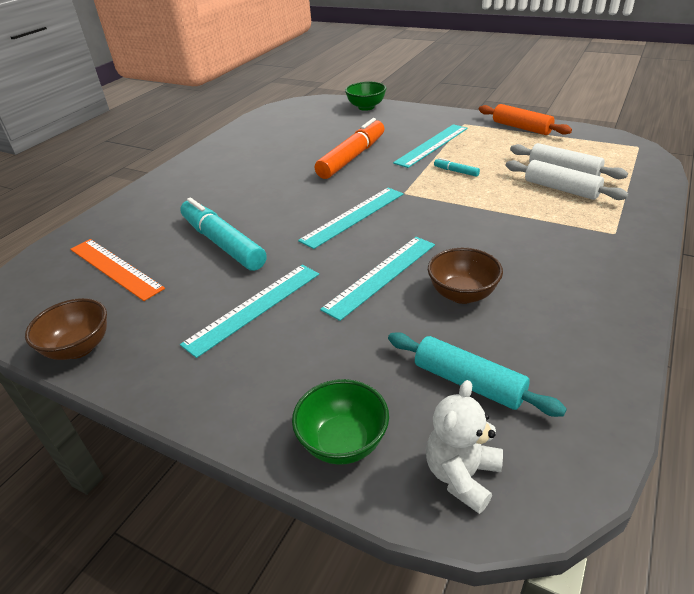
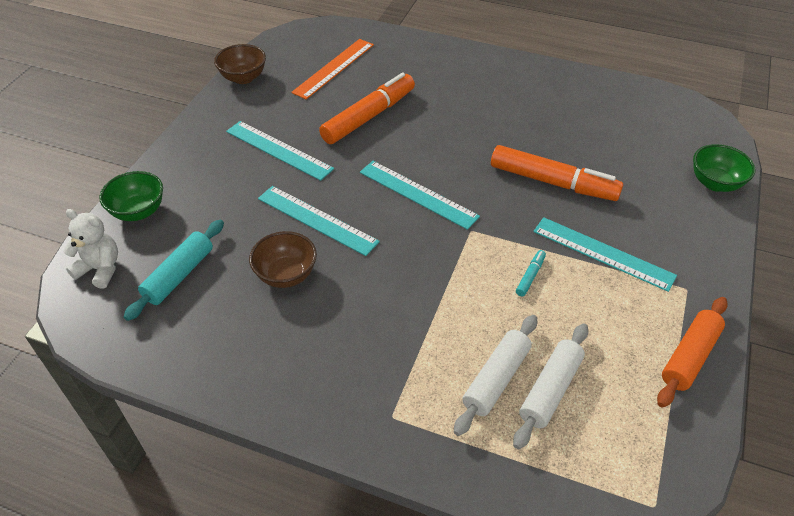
camera: 80 degrees right, 10 degrees up
(222, 243) = (369, 116): turquoise marker -> orange marker

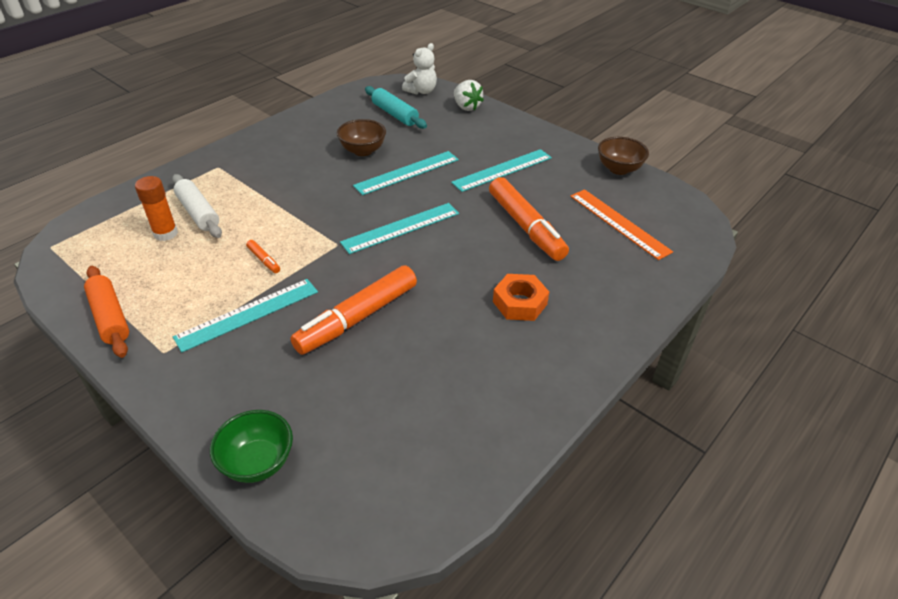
camera: 110 degrees right, 5 degrees down
(138, 211) = (466, 107): green bowl -> white strawberry
(470, 101) = (520, 303): none -> orange nut
(530, 276) = (264, 260): turquoise marker -> orange marker
(550, 390) = (165, 233): white rolling pin -> orange glue stick

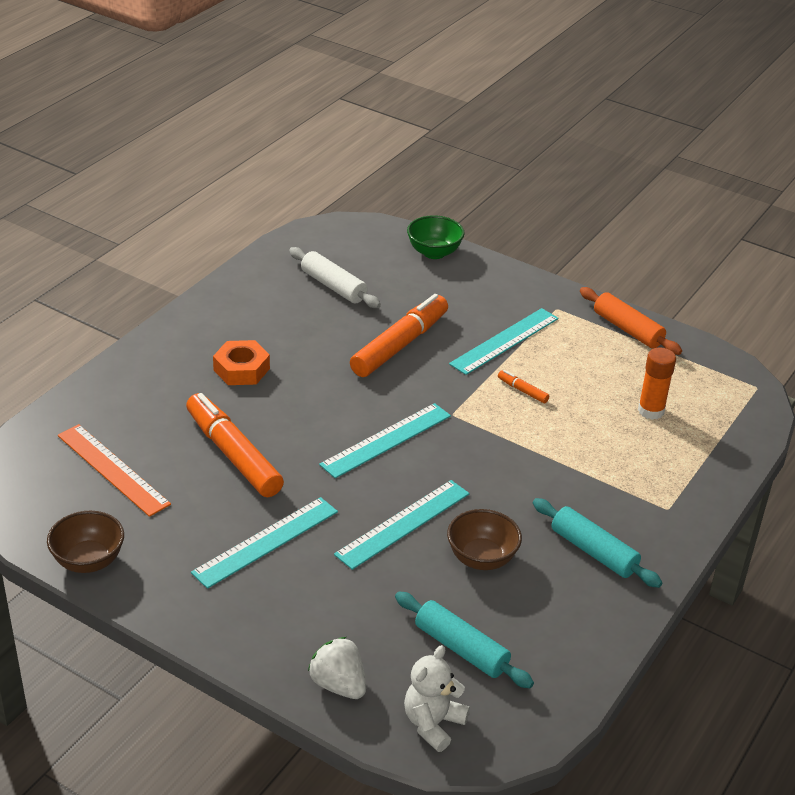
camera: 170 degrees right, 5 degrees down
(198, 213) = (636, 438): white rolling pin -> white rolling pin (333, 286)
(288, 148) = (593, 551): none -> turquoise rolling pin

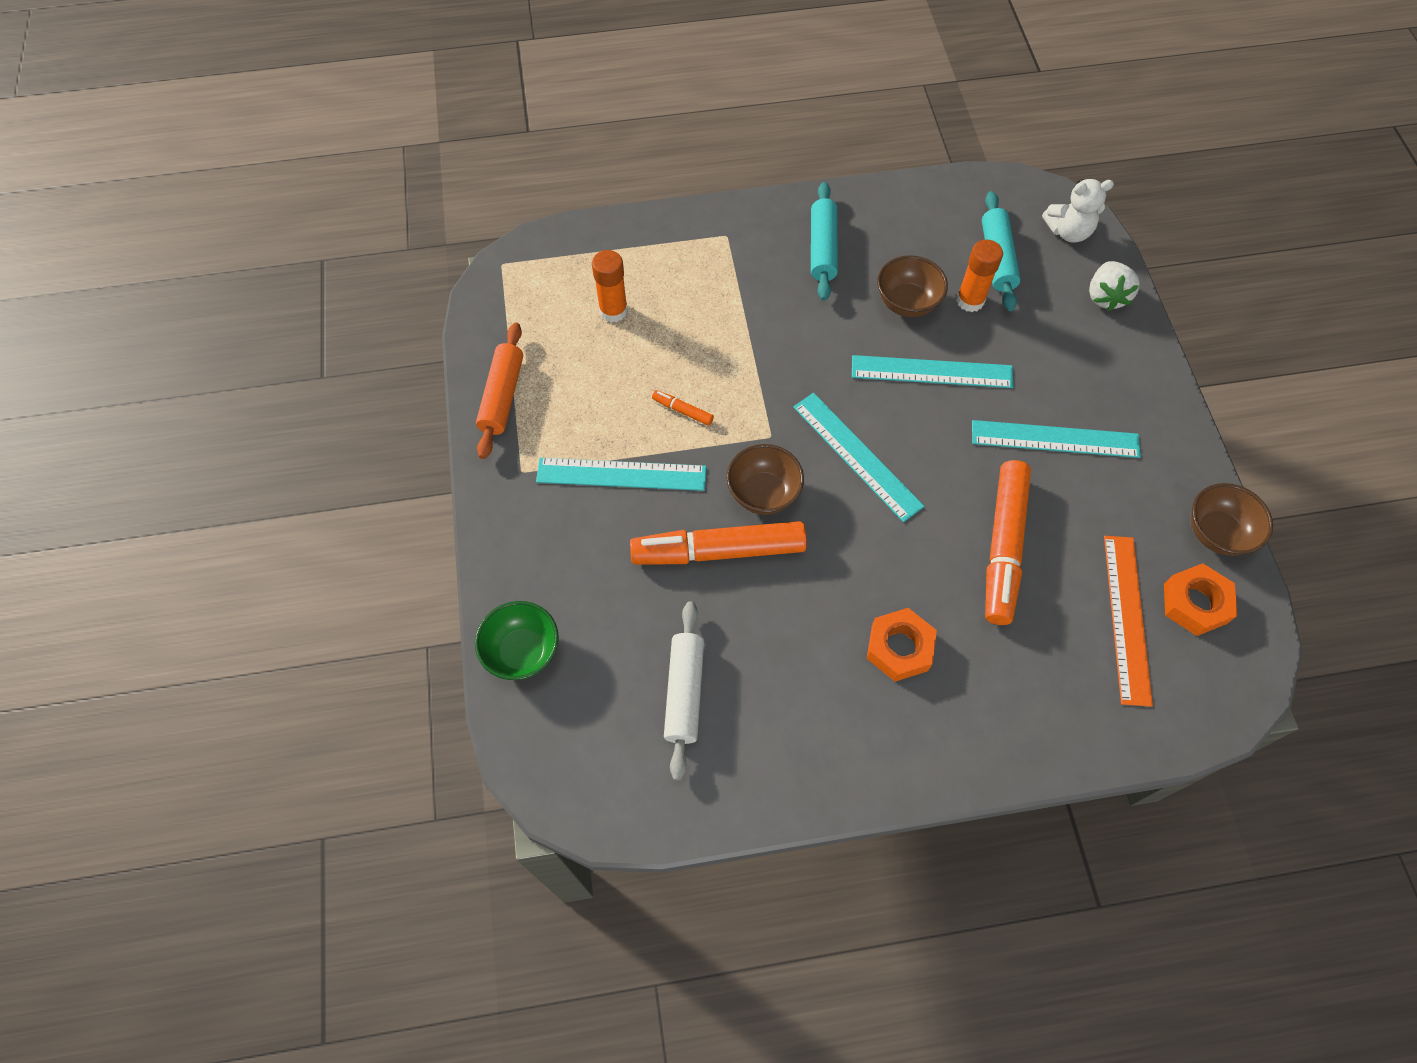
camera: 130 degrees left, 25 degrees up
(71, 507) = (1195, 603): none -> orange nut
(386, 440) = (856, 456): turquoise ruler -> turquoise ruler turned 45 degrees clockwise
(414, 385) = (763, 493): none -> brown bowl
(439, 596) = (970, 300): none -> orange glue stick
(522, 391) = (682, 411): orange marker -> orange marker turned 120 degrees clockwise

